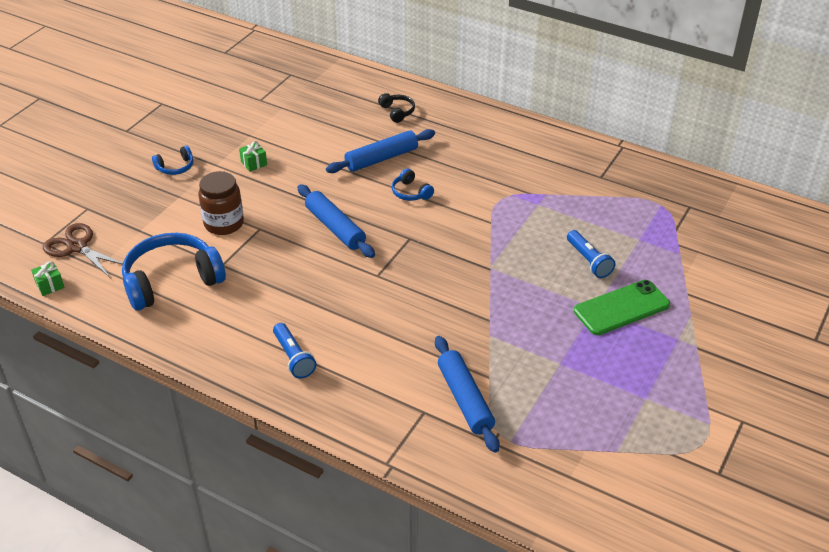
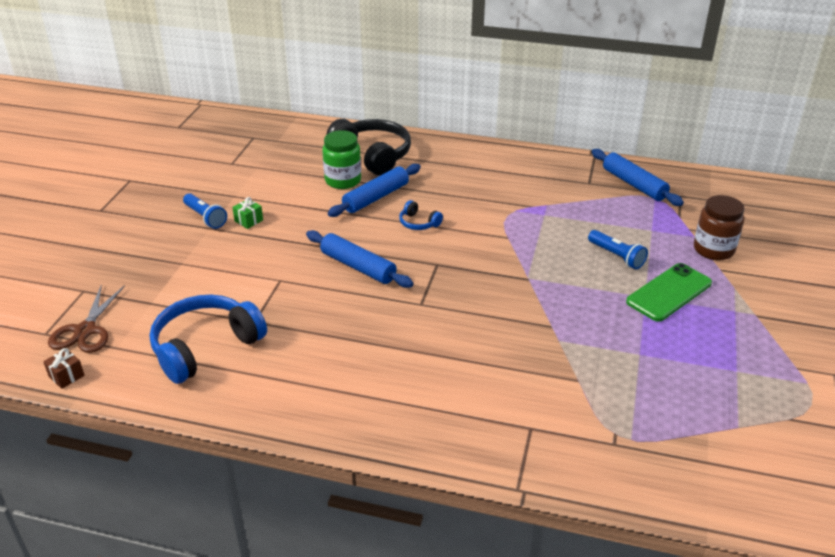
camera: 15 degrees left, 5 degrees down
(50, 285) = (66, 376): green gift -> brown gift
(77, 247) = (85, 331): brown scissors -> brown scissors turned 105 degrees counterclockwise
(175, 167) = (167, 236): blue headphones -> none
(224, 223) = (240, 281): brown jar -> brown jar (713, 250)
(293, 357) = (370, 400): blue flashlight -> blue flashlight (205, 217)
(357, 135) = (343, 180): none -> green jar
(397, 112) = (372, 155): black headphones -> black headphones, size x2.20
(465, 399) = (566, 407): blue rolling pin -> blue rolling pin (634, 184)

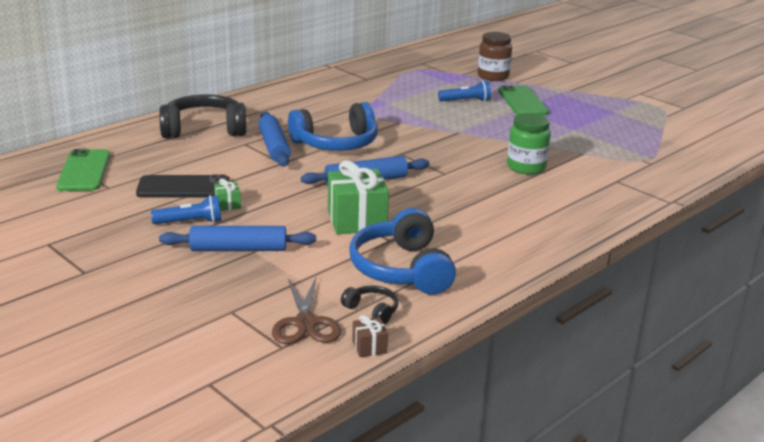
camera: 60 degrees left, 10 degrees down
(85, 331) = (305, 323): brown scissors -> brown scissors turned 45 degrees clockwise
(124, 356) = (372, 310): none -> black headphones
(248, 143) = (84, 171): none -> green phone
(259, 191) = (183, 188): none -> black phone
(276, 291) = (357, 220): none -> green gift
(343, 180) = (225, 151): green jar -> green jar (526, 167)
(418, 223) = (336, 143): blue headphones -> blue headphones, size x2.20
(634, 184) = (389, 69): blue rolling pin -> blue rolling pin (238, 249)

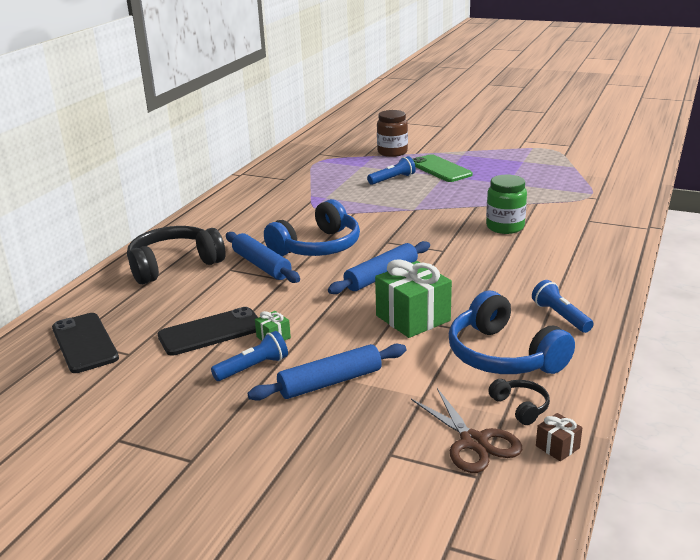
camera: 20 degrees left, 0 degrees up
(84, 171) = (84, 343): green phone -> black phone
(372, 310) = (520, 407): black headphones -> black headphones turned 45 degrees clockwise
(489, 253) = (560, 316): none -> blue flashlight

